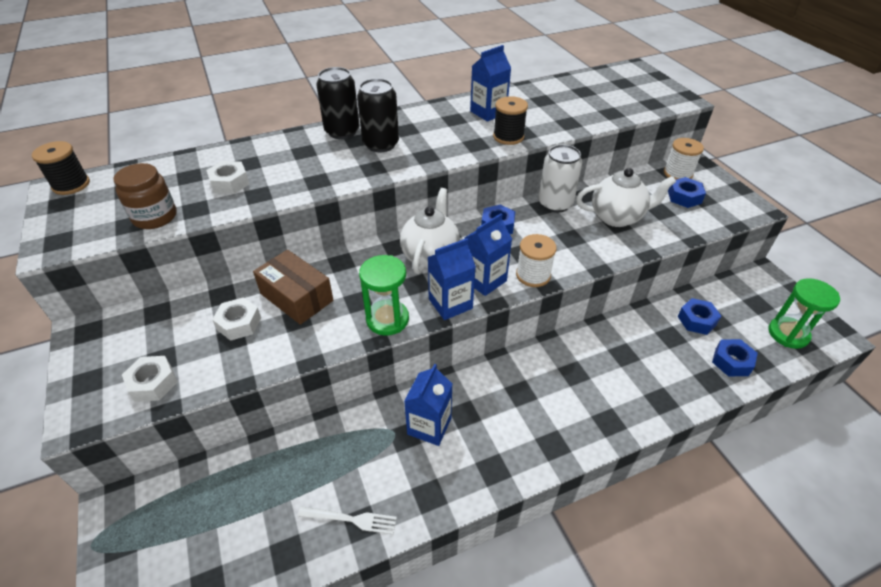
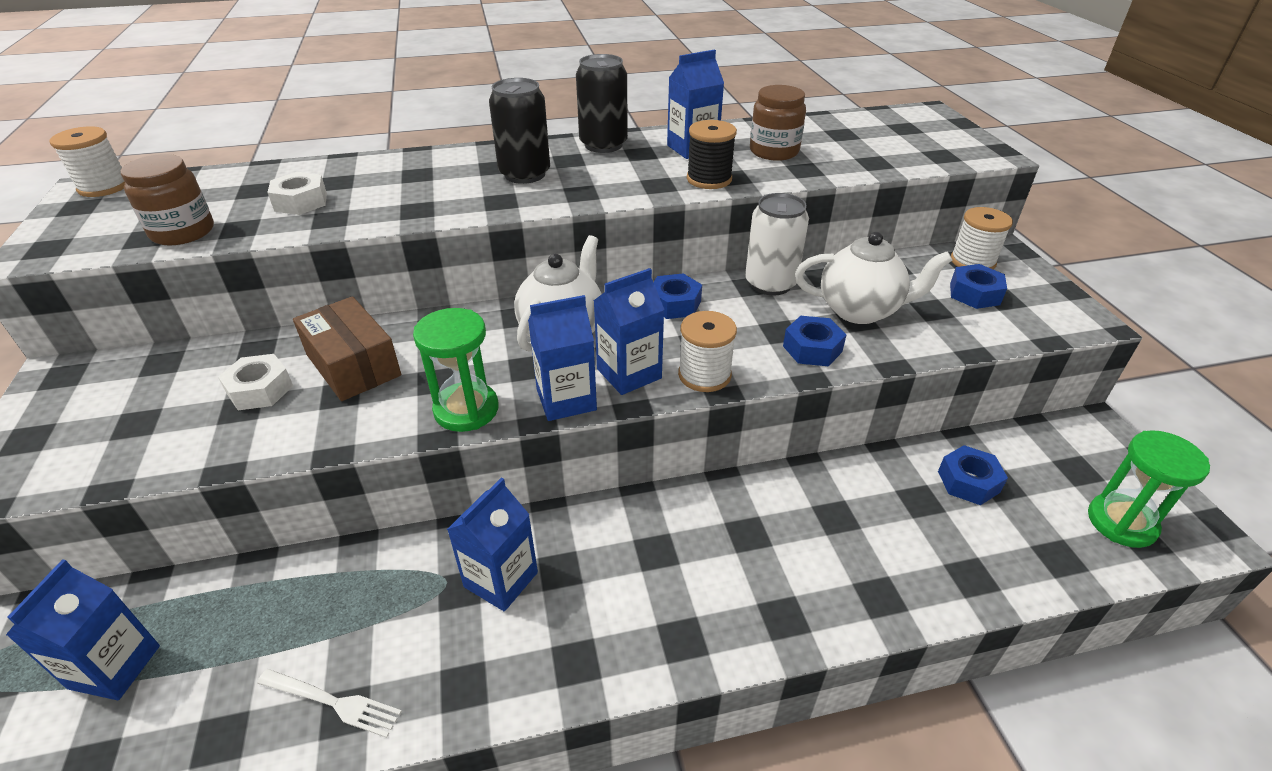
camera: 10 degrees right, 5 degrees down
(71, 185) = (104, 187): black spool -> white spool
(153, 383) = (108, 453): white nut -> none
(196, 522) = (115, 667): none -> blue carton
(342, 131) = (480, 156): black can -> black can (603, 145)
(543, 110) = (774, 151): none -> brown jar
(731, 362) = (1014, 553): blue nut -> blue nut (812, 349)

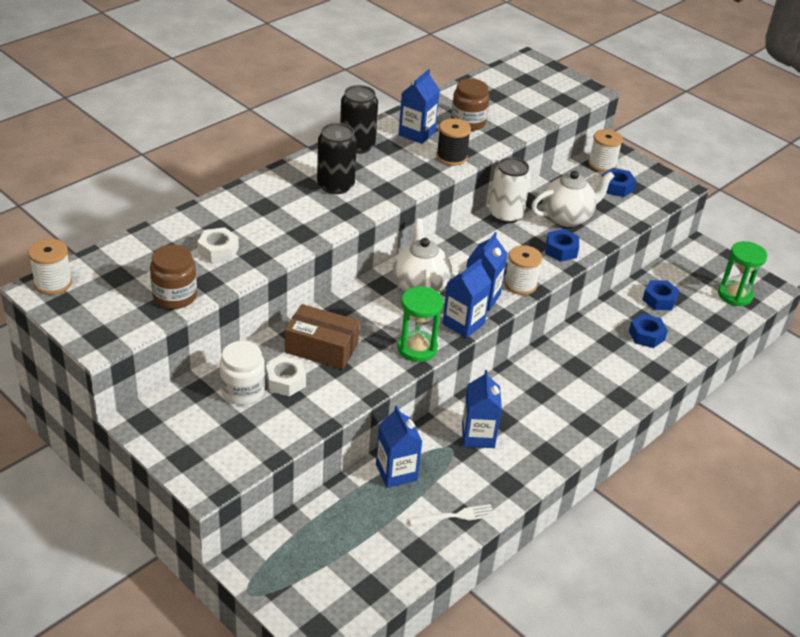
camera: 35 degrees left, 0 degrees up
(115, 667) = (328, 553): blue carton -> blue carton (396, 472)
(201, 382) = (242, 391): none -> white jar
(674, 304) = (464, 246): blue nut -> blue nut (646, 335)

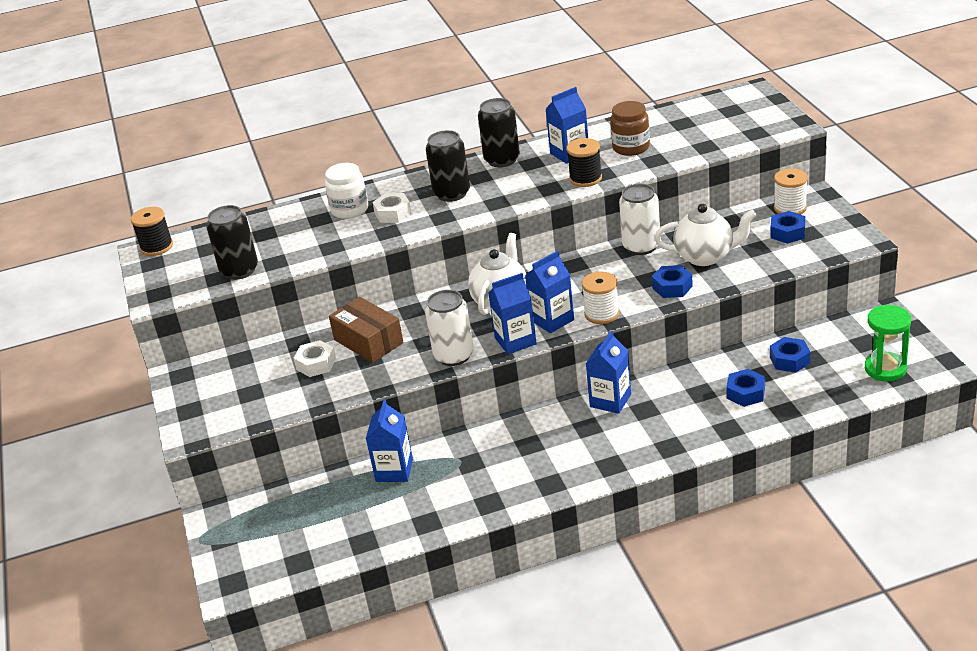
camera: 35 degrees right, 5 degrees down
(53, 283) = (157, 247): white spool -> black spool
(174, 296) = (239, 270): brown jar -> black can
(218, 251) = (304, 238): white nut -> white nut (393, 213)
(242, 391) = (275, 365): white jar -> white jar (350, 210)
(417, 348) = (454, 356): green hourglass -> white can
(455, 516) = (419, 520): white fork -> none
(478, 436) = (494, 454): blue carton -> blue carton (610, 400)

